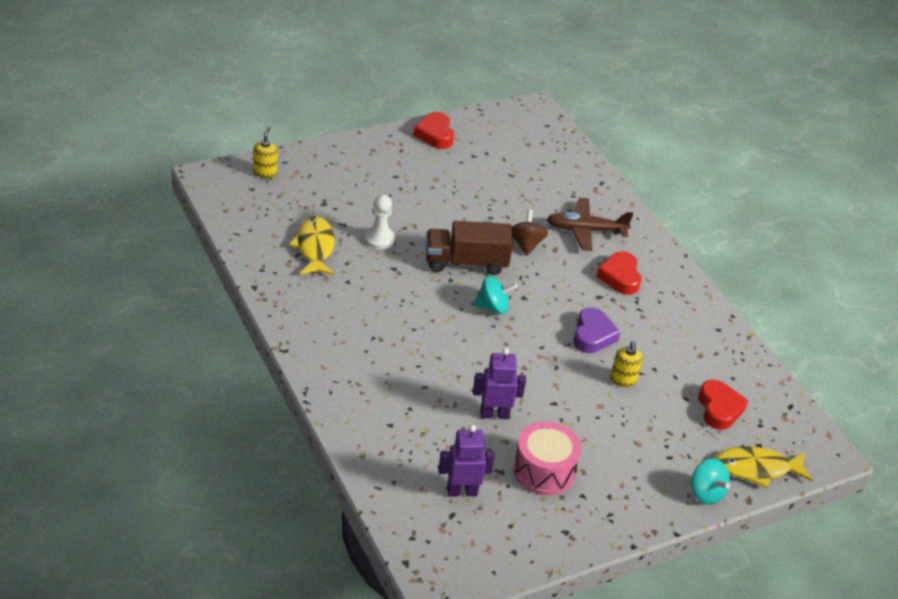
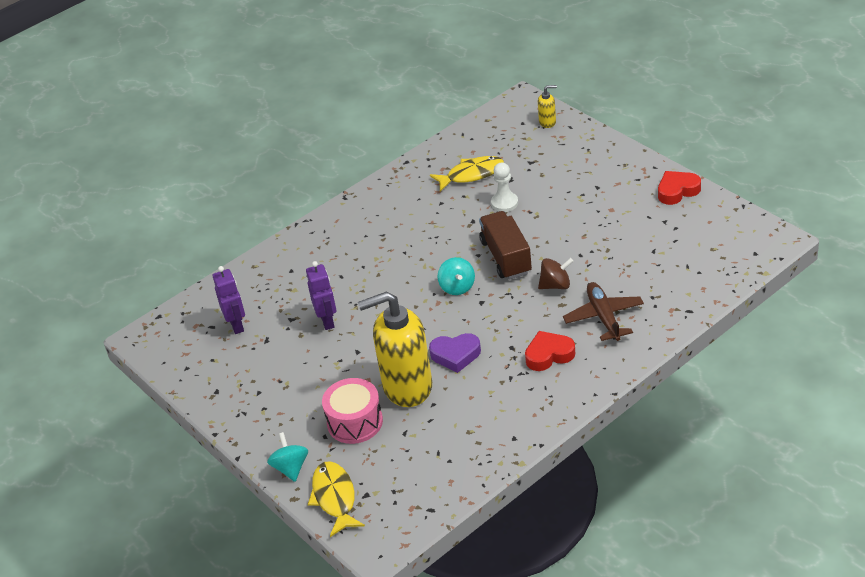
camera: 85 degrees right, 0 degrees up
(544, 471) = (276, 364): pink drum -> pink drum (355, 422)
(623, 380) = (407, 387): yellow soap dispenser -> yellow soap dispenser, size x2.44
(706, 493) = (291, 468): turquoise spinning top -> turquoise spinning top turned 120 degrees clockwise
(719, 409) = (401, 458): red heart -> none

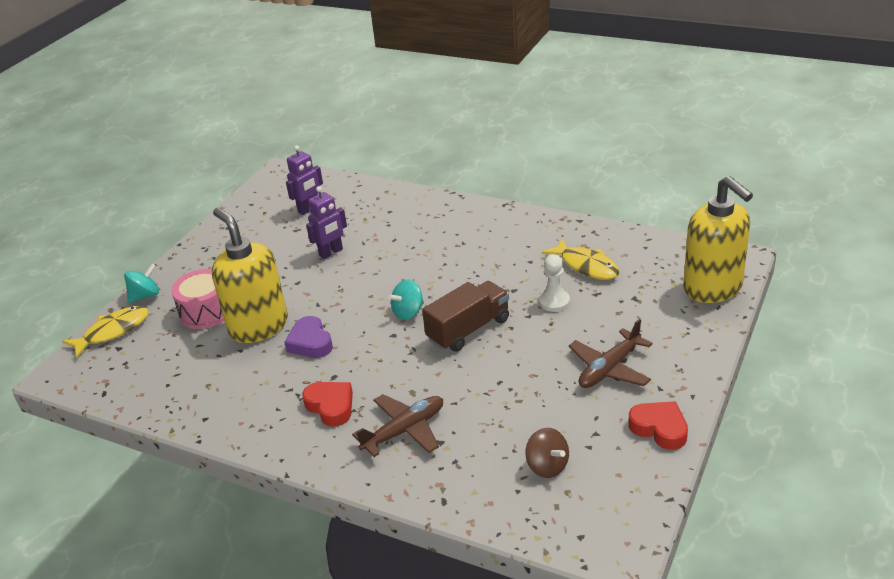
camera: 65 degrees right, 5 degrees down
(547, 122) = (713, 288): yellow soap dispenser -> yellow soap dispenser, size x2.44
(555, 285) = (440, 378): brown spinning top -> brown spinning top (547, 466)
(602, 196) = (609, 368): none -> brown plane

